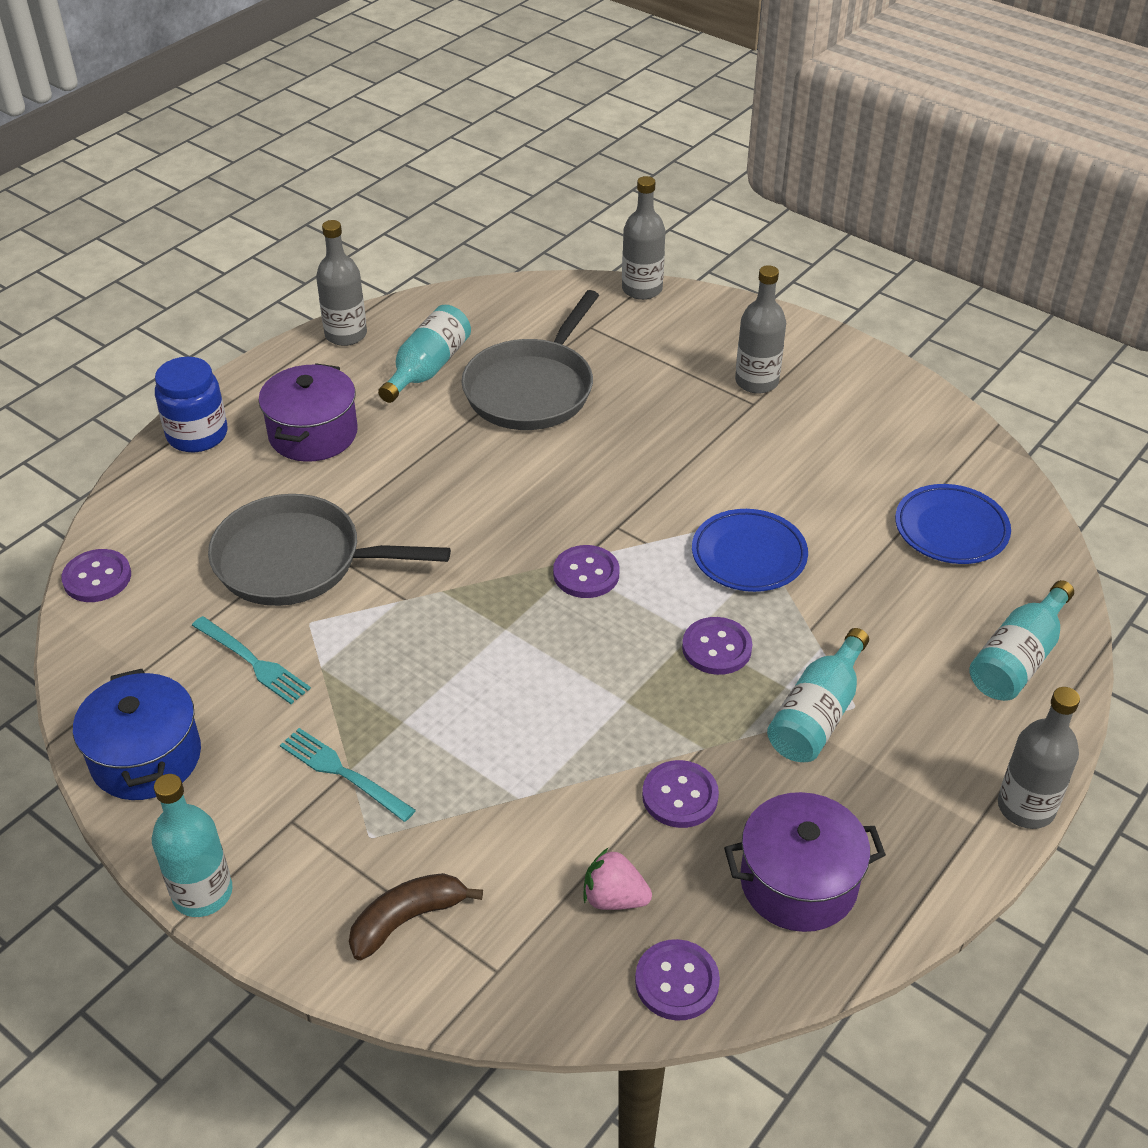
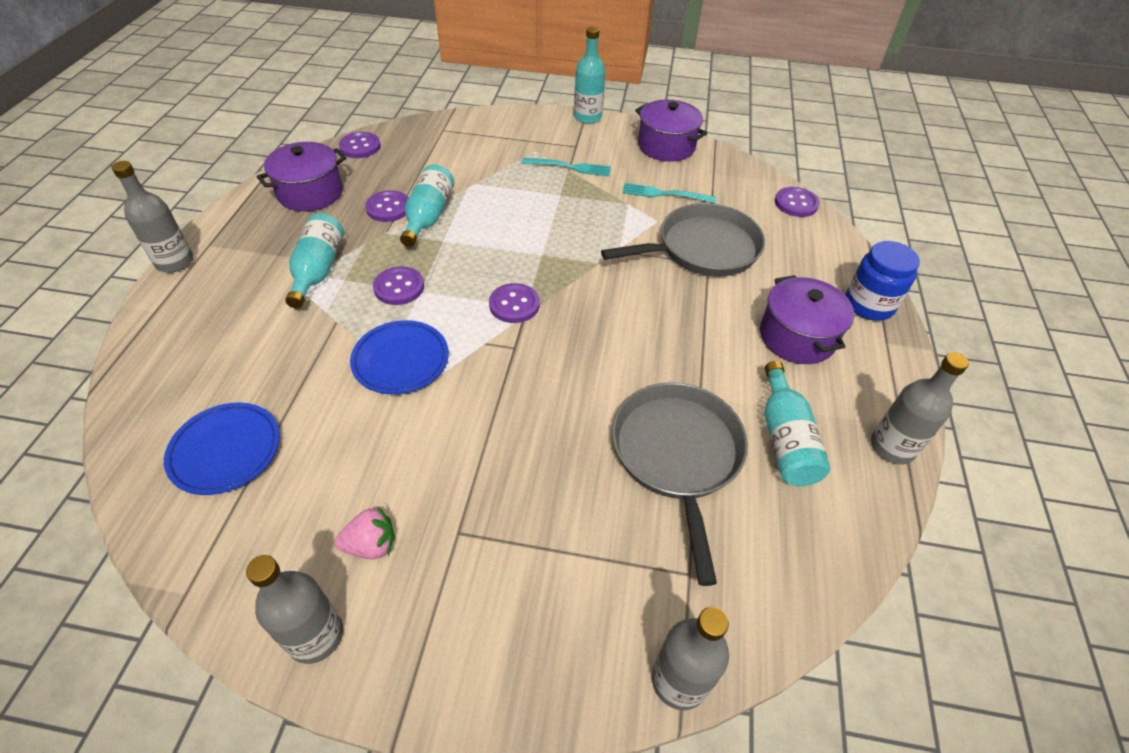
camera: 150 degrees right, 5 degrees up
(146, 757) = (666, 146): blue pot -> purple pot
(407, 919) = (493, 132): brown banana -> none
(614, 898) = (403, 163): pink strawberry -> pink strawberry (371, 545)
(756, 381) = (466, 568): grey bottle -> grey bottle (315, 636)
(1017, 659) = (171, 352): turquoise bottle -> turquoise bottle (428, 216)

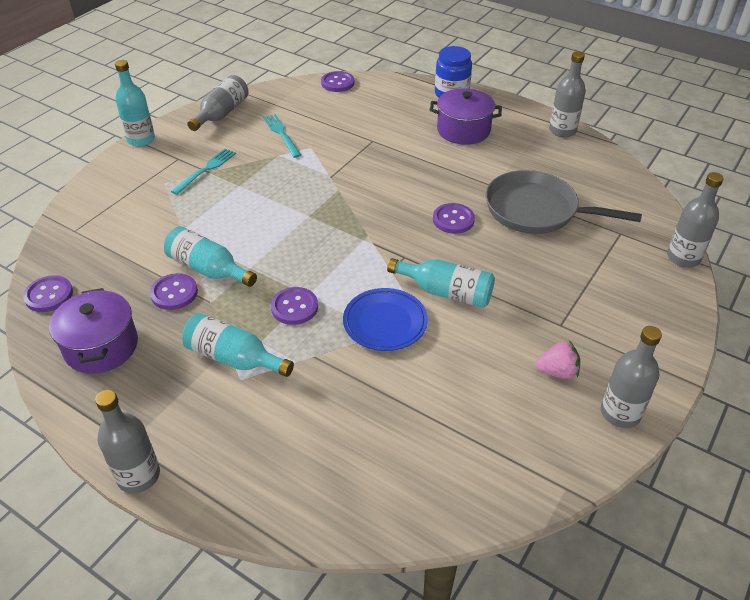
camera: 65 degrees left, 5 degrees down
(226, 451) = (434, 450): blue plate -> none
(371, 545) = (557, 372): pink strawberry -> pink strawberry turned 75 degrees clockwise
(514, 304) = (358, 245): purple button -> purple button (453, 220)
(664, 194) = (281, 134): turquoise fork -> turquoise fork turned 120 degrees clockwise
(666, 146) = (221, 113): purple pot -> grey bottle
(702, 249) = (356, 138): grey pan -> none
(785, 439) = (541, 165): turquoise bottle -> turquoise bottle (446, 292)

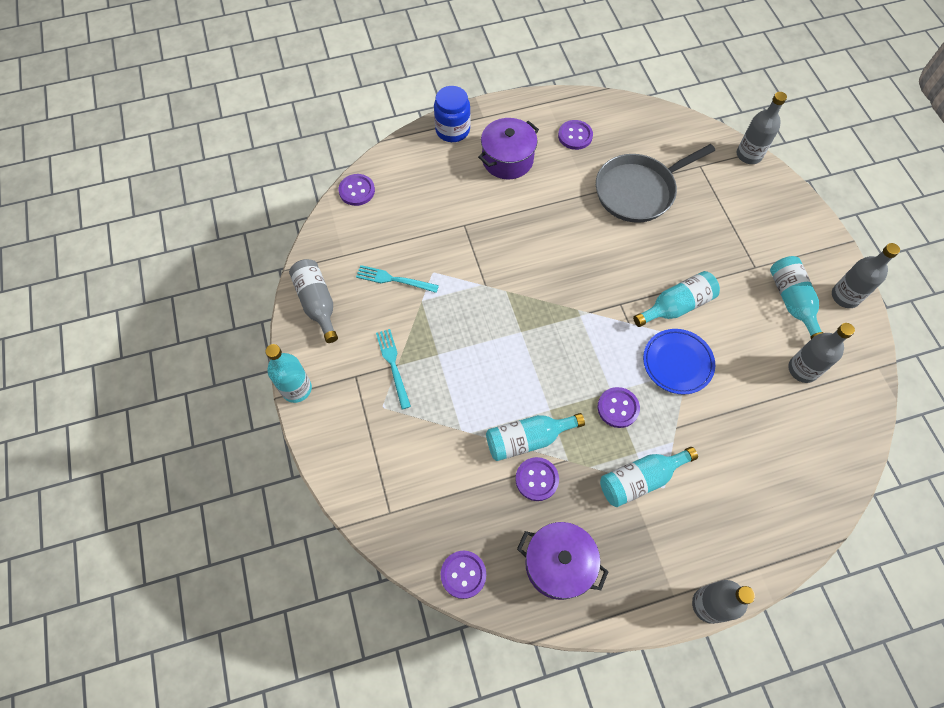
camera: 50 degrees left, 20 degrees up
(453, 220) = (606, 246): purple button -> purple button (575, 136)
(557, 372) = (792, 301): pink strawberry -> turquoise bottle
(562, 130) = (565, 104): grey bottle -> grey bottle (802, 369)

